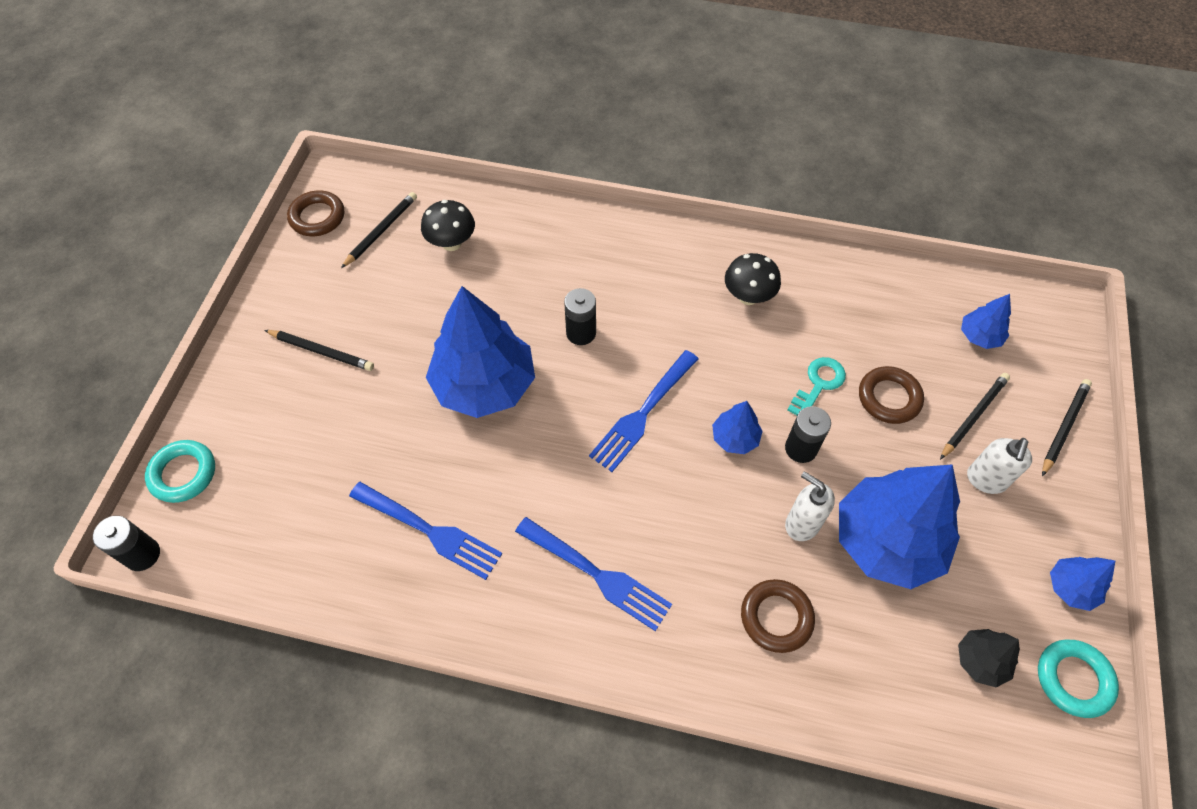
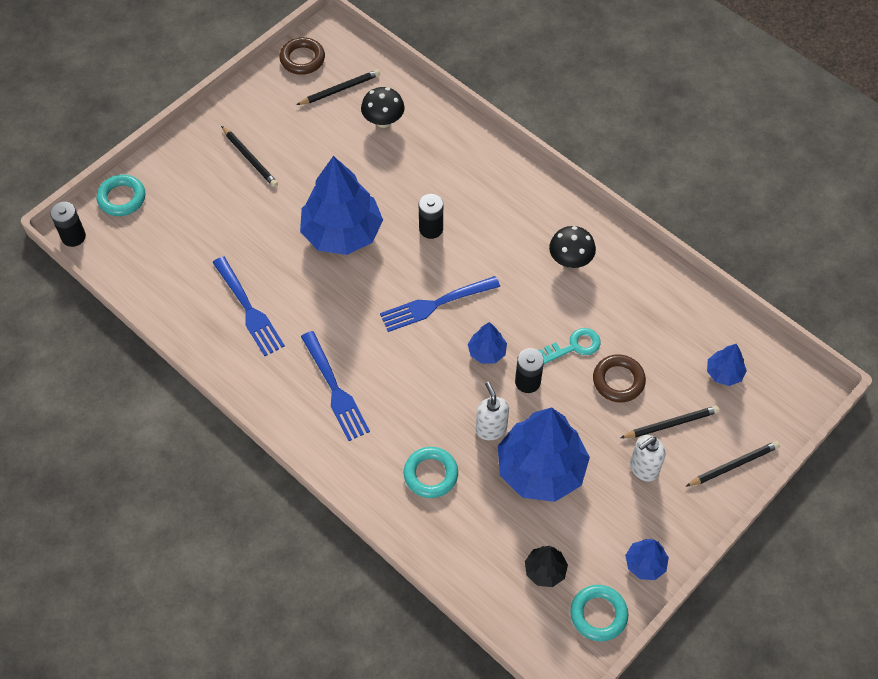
camera: 30 degrees right, 0 degrees up
(776, 617) = (430, 474): brown ring -> turquoise ring

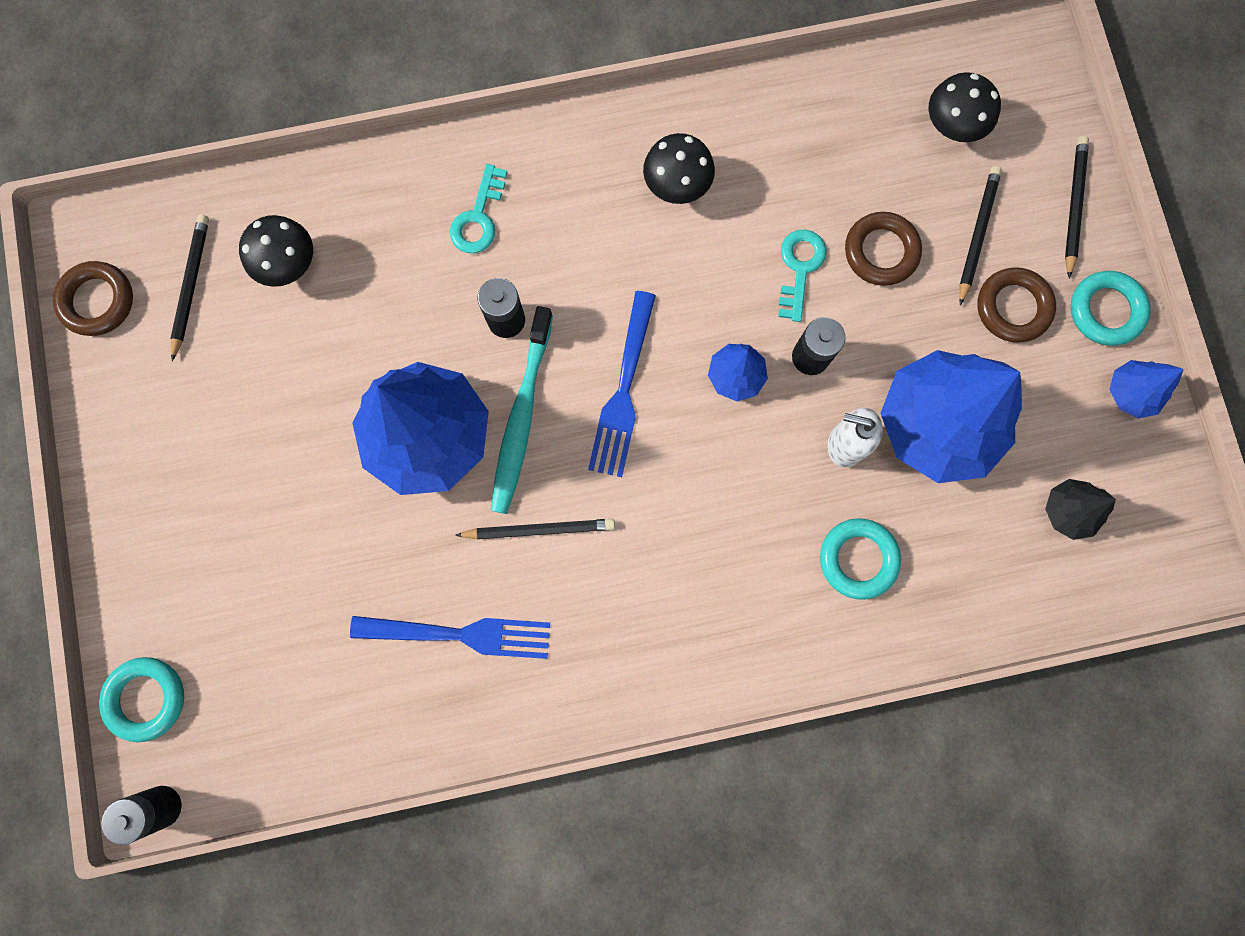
camera: 55 degrees left, 20 degrees up
(250, 158) = (214, 480): black pencil -> black pencil (539, 529)
(334, 389) = (658, 599): blue fork -> none
(384, 267) = (521, 418): none -> turquoise toothbrush
(475, 184) = (478, 218): none -> turquoise key
(598, 614) = (1159, 489): turquoise ring -> turquoise ring (1105, 310)
(643, 468) = (1013, 307): white soap dispenser -> brown ring
(724, 373) = (951, 127): blue tree -> black mushroom

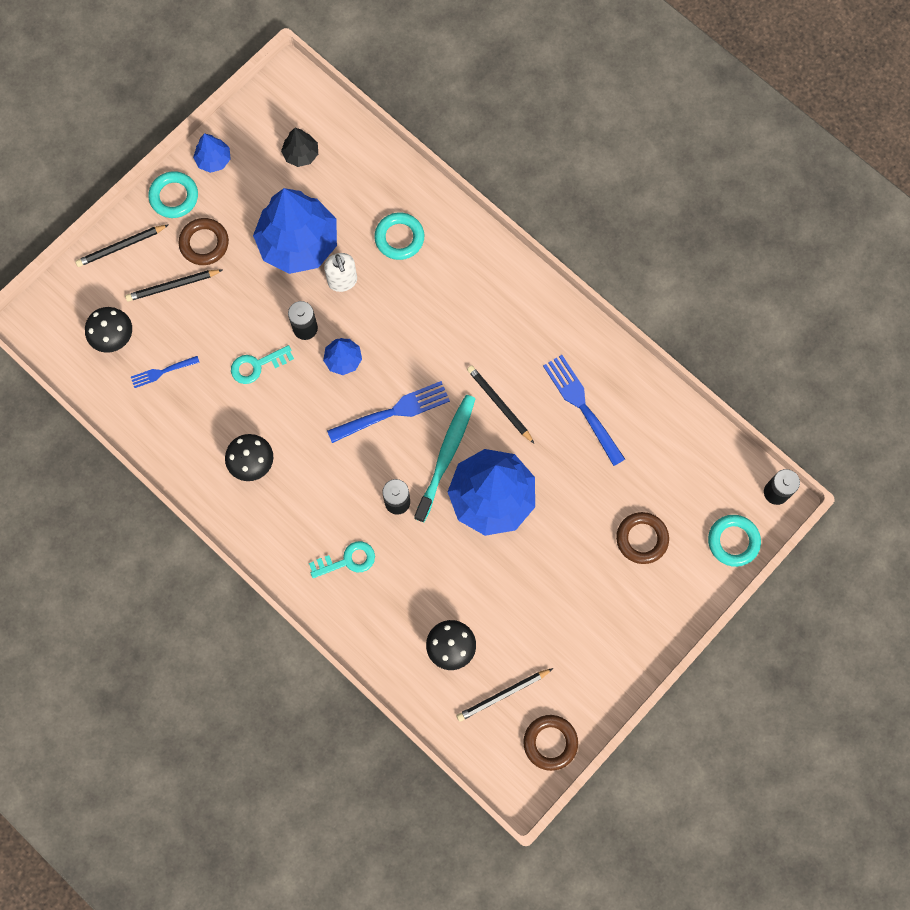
camera: 125 degrees left, 5 degrees down
(521, 418) = (446, 455): turquoise toothbrush -> turquoise toothbrush turned 45 degrees counterclockwise
(867, 156) = (163, 371): none -> blue fork
(881, 251) = (217, 329): brown ring -> brown ring (642, 539)

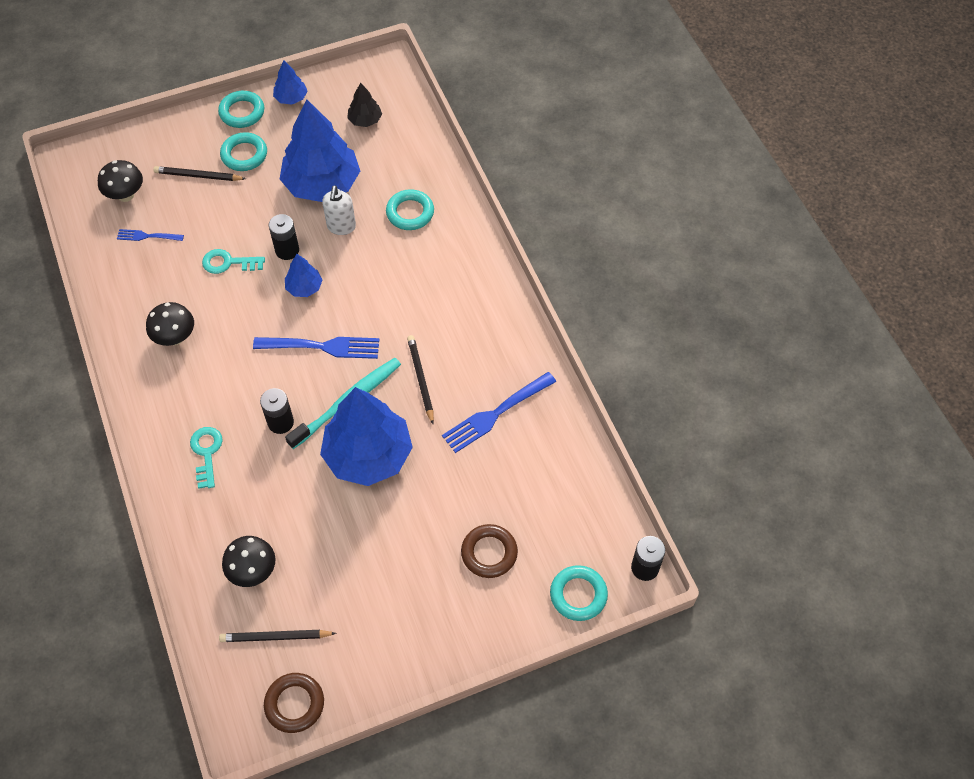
camera: 25 degrees right, 15 degrees down
(121, 246) = (176, 132): black pencil -> none
(204, 243) = (244, 155): brown ring -> turquoise ring
(348, 560) = (206, 453): turquoise key -> turquoise key turned 105 degrees counterclockwise
(583, 407) = (496, 413): blue fork -> blue fork turned 120 degrees counterclockwise

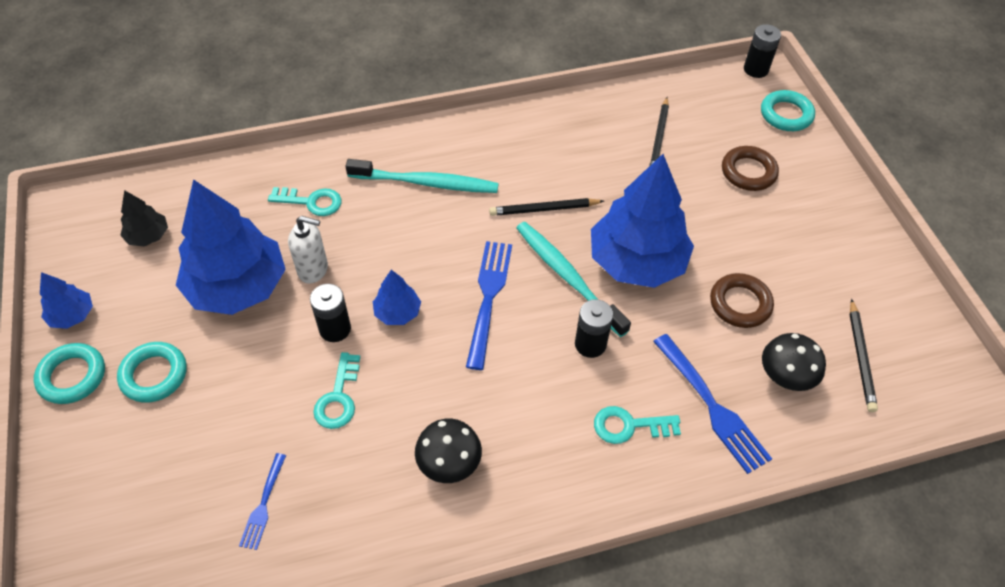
camera: 85 degrees left, 5 degrees down
(126, 195) = (173, 538): black mushroom -> none
(198, 176) = (172, 435): black pencil -> black pencil (659, 138)
(294, 704) = (932, 342): brown ring -> brown ring (740, 304)
(410, 213) = (311, 202): turquoise ring -> turquoise key
(441, 289) = (427, 183): none -> turquoise toothbrush
(496, 413) = (591, 152): blue fork -> blue fork (711, 405)

